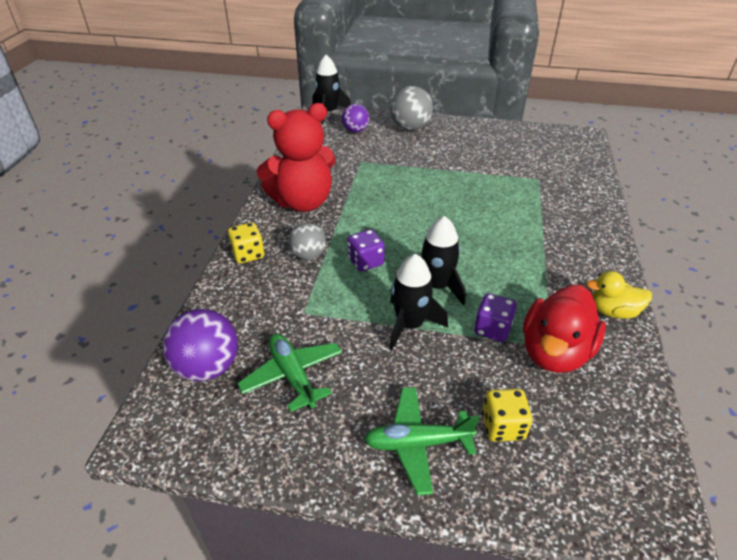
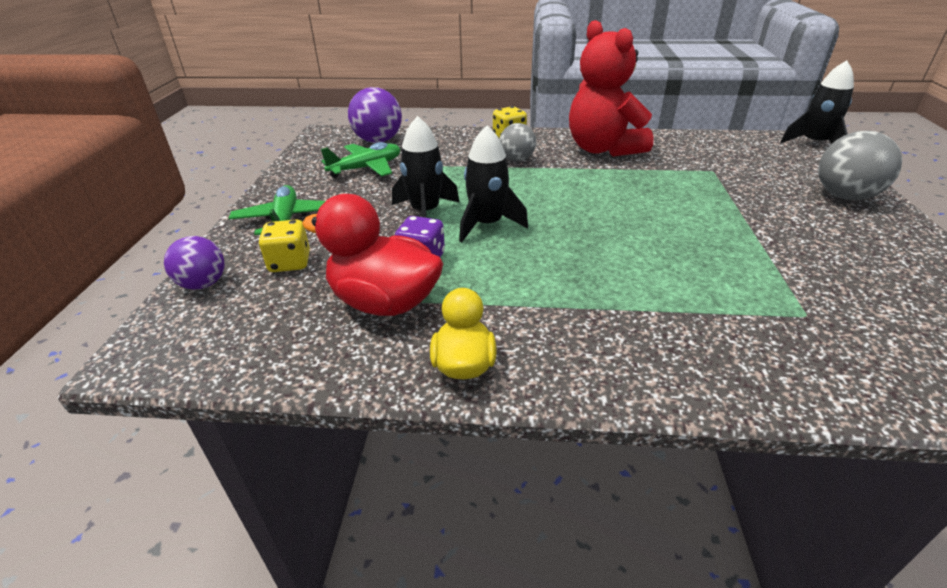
camera: 85 degrees right, 5 degrees down
(355, 130) = (787, 162): purple ball -> purple ball (203, 284)
(366, 262) = (516, 185): purple dice -> none

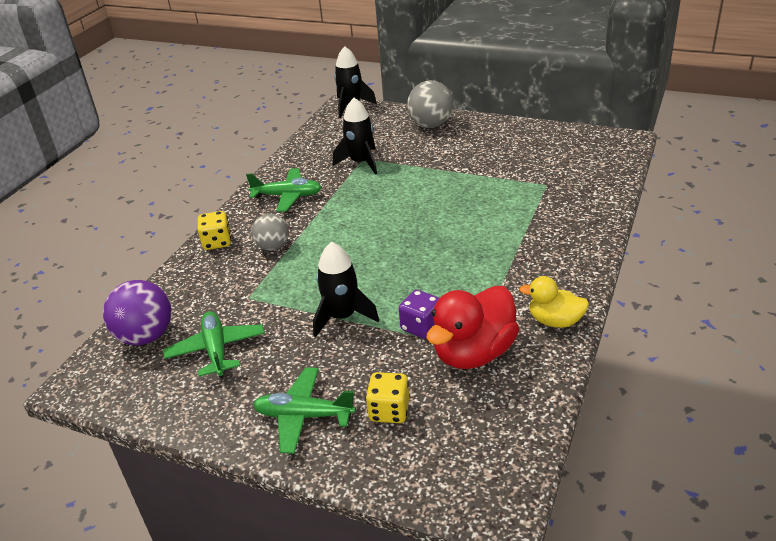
camera: 70 degrees left, 0 degrees up
(203, 284) = (400, 474): purple ball -> none
(487, 225) = (384, 284): black rocket -> black rocket (361, 162)
(602, 149) = (288, 196): red teddy bear -> green plane

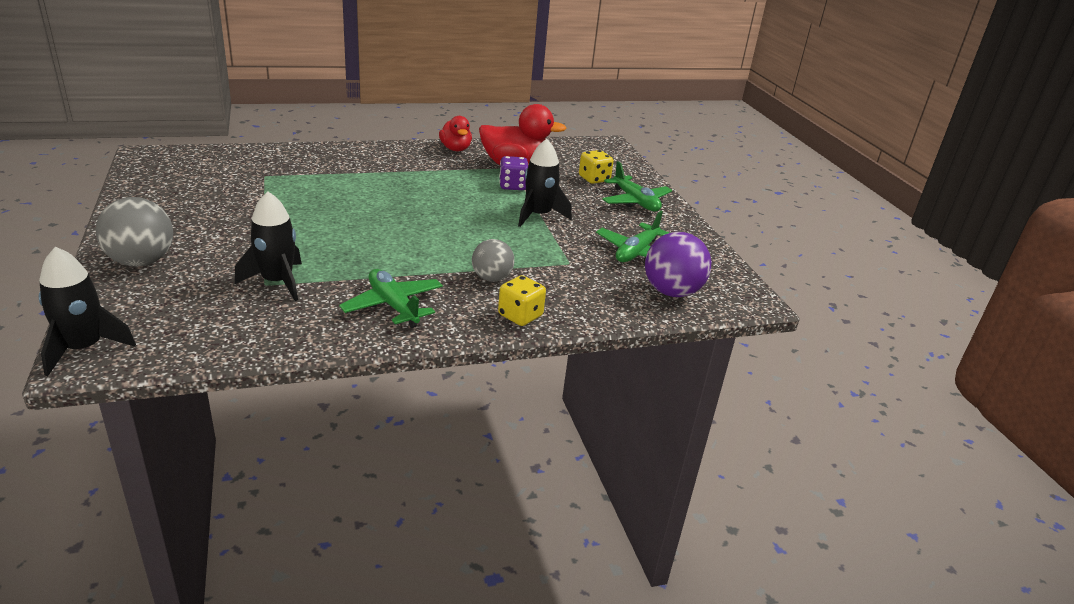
camera: 135 degrees left, 5 degrees down
(555, 321) = (455, 149): yellow duck -> red duck

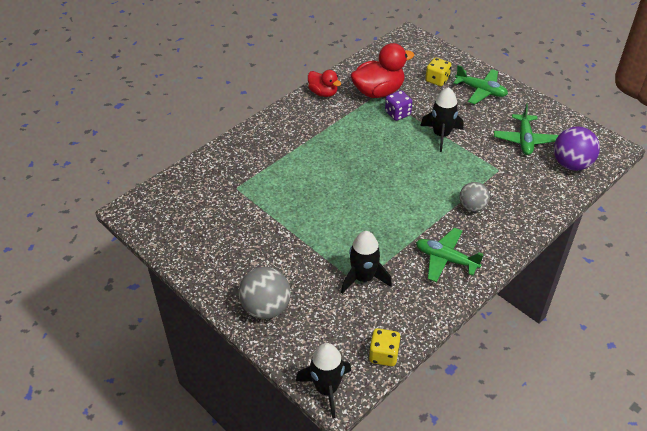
camera: 25 degrees left, 15 degrees up
(520, 316) = (516, 228): yellow dice -> yellow dice (383, 355)

